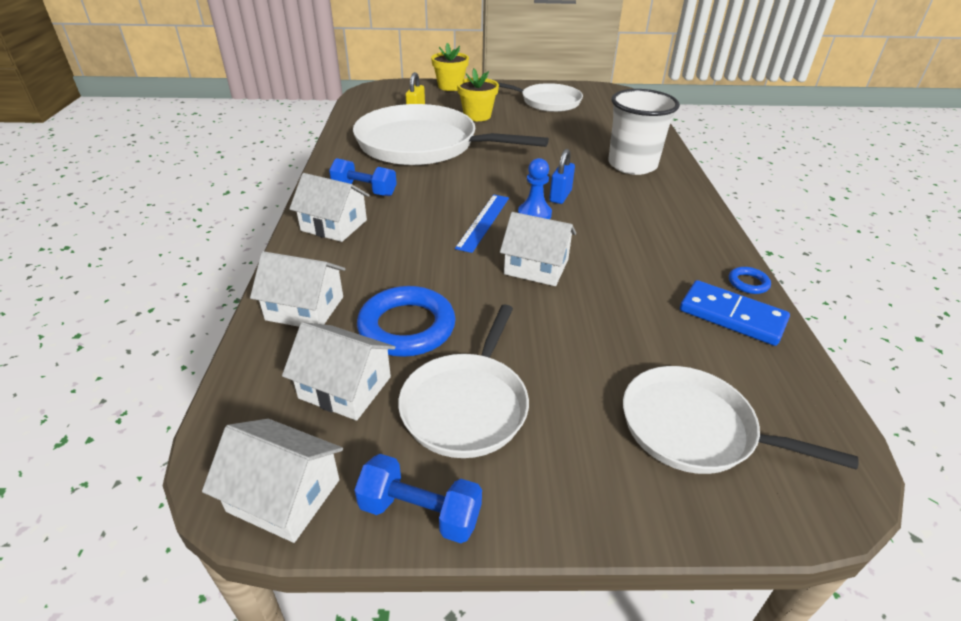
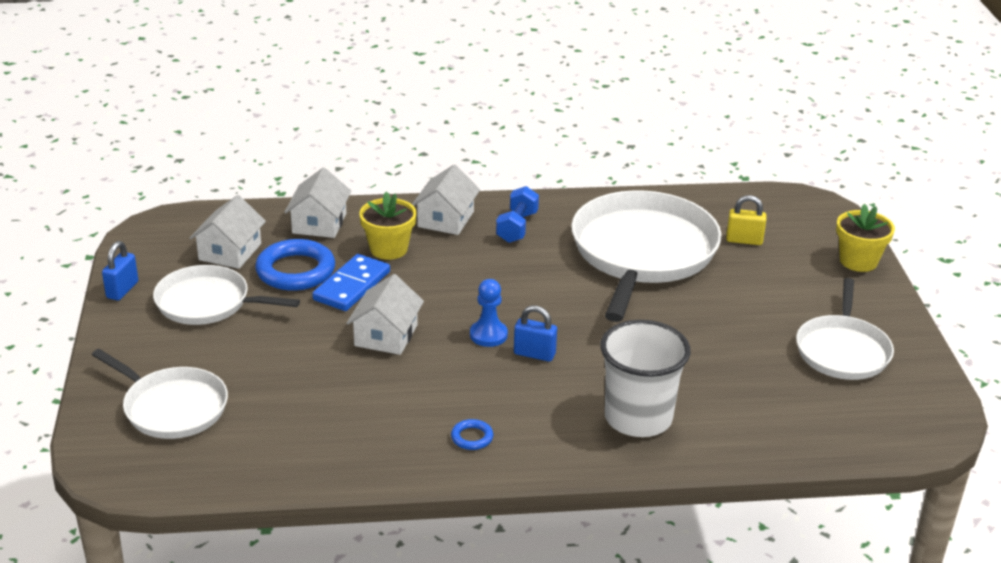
camera: 85 degrees right, 5 degrees down
(284, 495) = (143, 243): white house -> none
(420, 512) = (122, 290): blue dumbbell -> blue padlock
(477, 116) = (754, 288): yellow flower pot -> yellow flower pot (388, 249)
(483, 222) = (466, 302): blue ruler -> none
(694, 428) = (172, 407): white pan -> white pan turned 105 degrees clockwise
(732, 316) = (309, 452): blue domino -> blue domino (351, 286)
(748, 283) = (366, 474): blue ring -> blue ring (472, 437)

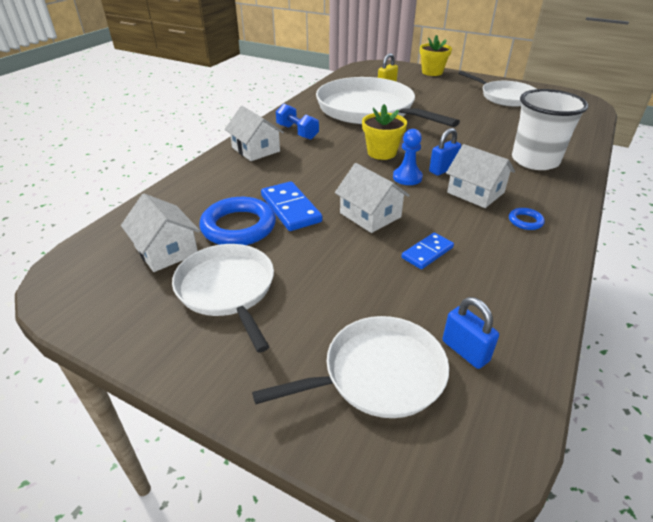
camera: 55 degrees left, 5 degrees up
(122, 290) = (135, 341): blue padlock -> blue padlock (465, 351)
(207, 303) = (227, 289): white pan -> white pan turned 105 degrees clockwise
(319, 223) = (189, 195): white house -> white house (475, 192)
(351, 388) = (427, 252): none -> blue domino
(388, 249) = (262, 179): yellow flower pot -> yellow flower pot (381, 153)

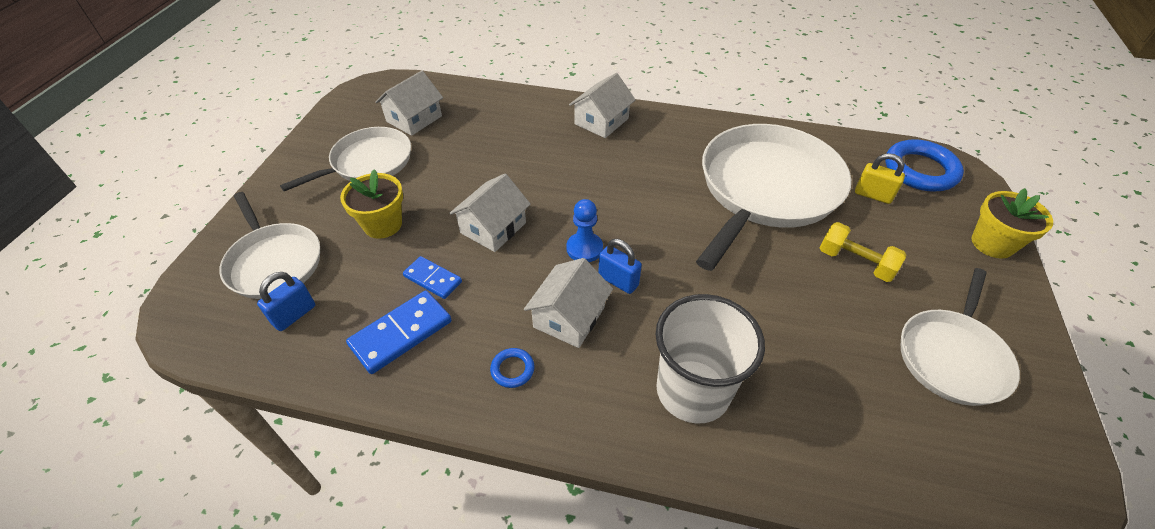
camera: 75 degrees right, 10 degrees up
(238, 226) = (454, 146): blue ring -> blue ring (920, 170)
(290, 209) = (491, 170): blue domino -> blue domino (401, 333)
(297, 132) = (659, 140): blue dumbbell -> none
(381, 153) = (640, 218): yellow flower pot -> yellow flower pot (383, 224)
(439, 101) = (855, 262): none -> yellow dumbbell

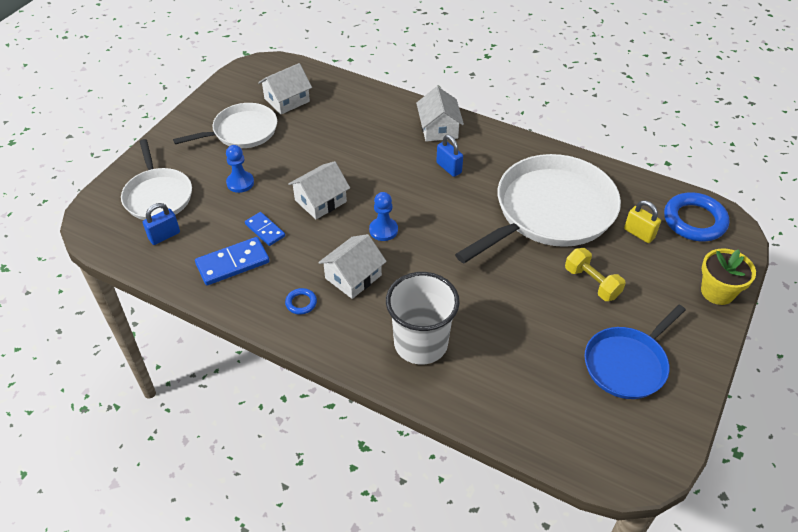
camera: 15 degrees right, 0 degrees up
(383, 224) = (240, 183): yellow flower pot -> blue pawn
(601, 121) = (439, 128): white house -> white house turned 60 degrees counterclockwise
(618, 281) = (399, 259): blue padlock -> blue padlock (449, 168)
(952, 356) = (627, 364): white pan -> blue pan

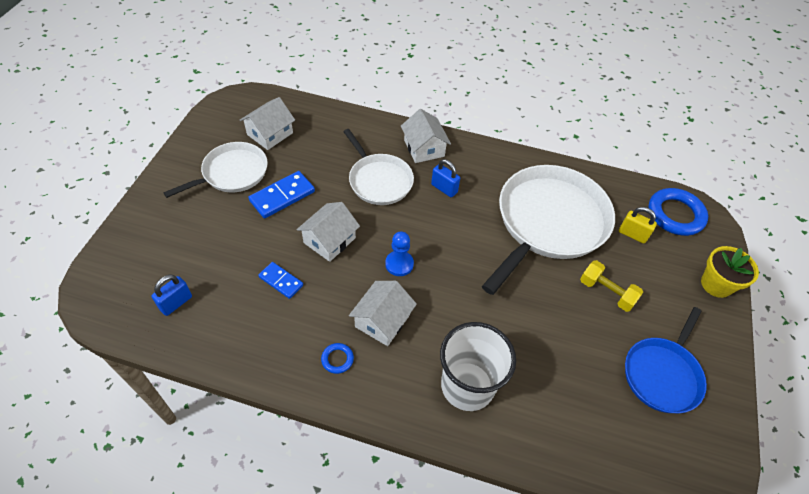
camera: 15 degrees left, 5 degrees up
(158, 196) = (159, 257): white pan -> white pan (379, 180)
(233, 263) = (256, 324): blue domino -> blue domino (282, 196)
(240, 183) = (243, 231): blue pawn -> none

